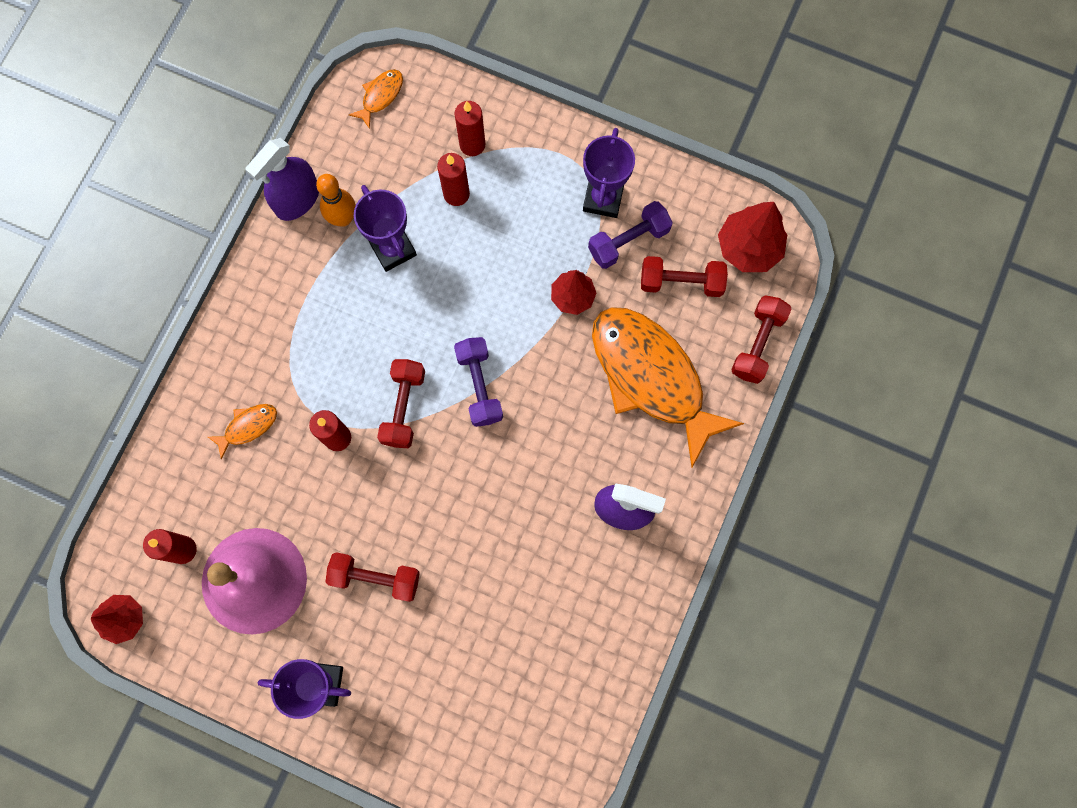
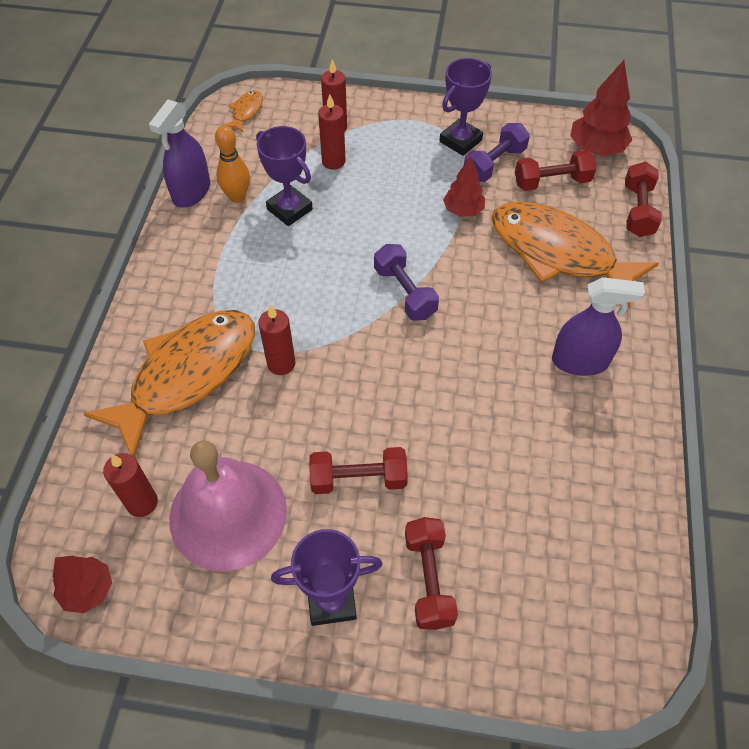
camera: 15 degrees left, 20 degrees down
(248, 427) = (187, 375): orange fish -> orange fish, size x2.48
(403, 407) = (338, 325): red dumbbell -> red dumbbell (429, 579)
(603, 199) = (460, 141): purple trophy -> purple trophy turned 45 degrees clockwise

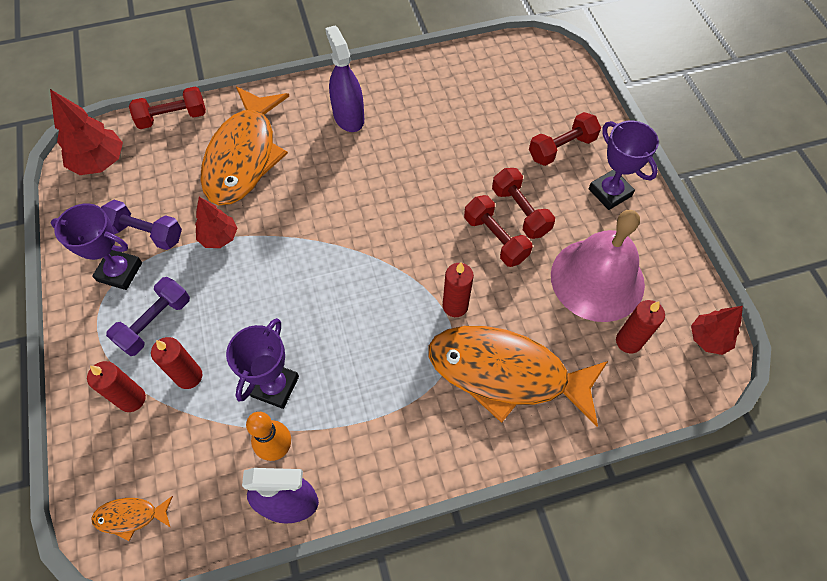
camera: 115 degrees left, 5 degrees up
(405, 292) = (336, 247): purple dumbbell -> purple dumbbell (155, 323)
(552, 182) = (157, 183): red dumbbell -> red dumbbell (495, 239)

